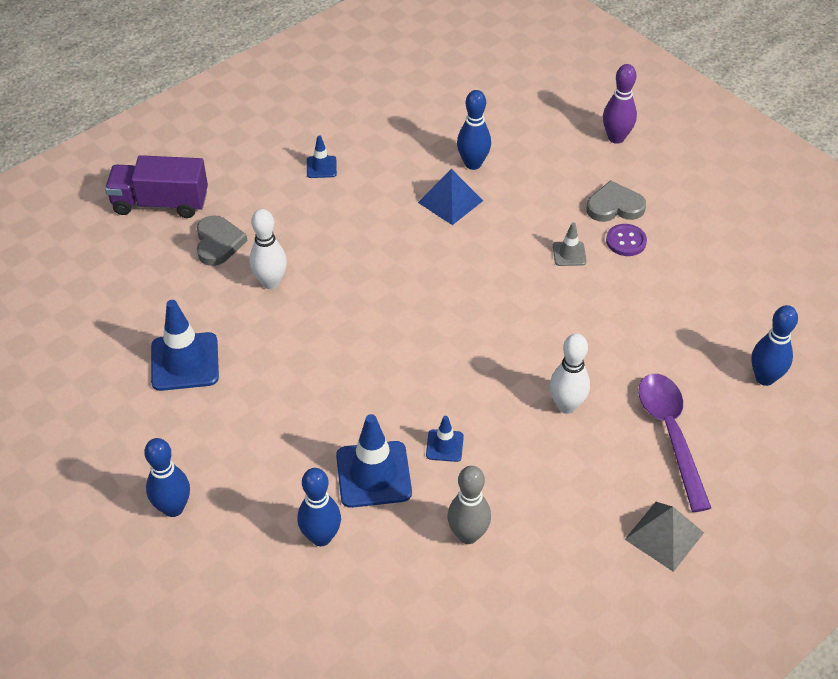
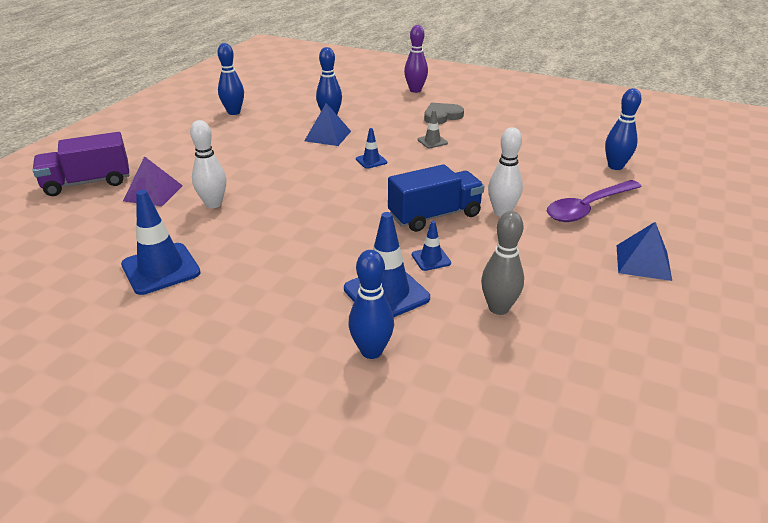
camera: 25 degrees left, 15 degrees down
(173, 508) = (206, 376): blue bowling pin -> blue bowling pin (234, 112)
(218, 243) = (153, 193): grey heart -> purple pyramid
(321, 167) = (217, 139): blue traffic cone -> blue traffic cone (371, 161)
(489, 384) = (434, 216): none -> blue truck
(626, 241) = (464, 128): purple button -> none
(664, 535) = (643, 262): grey pyramid -> blue pyramid
(670, 434) = (588, 208): purple spoon -> purple spoon turned 90 degrees counterclockwise

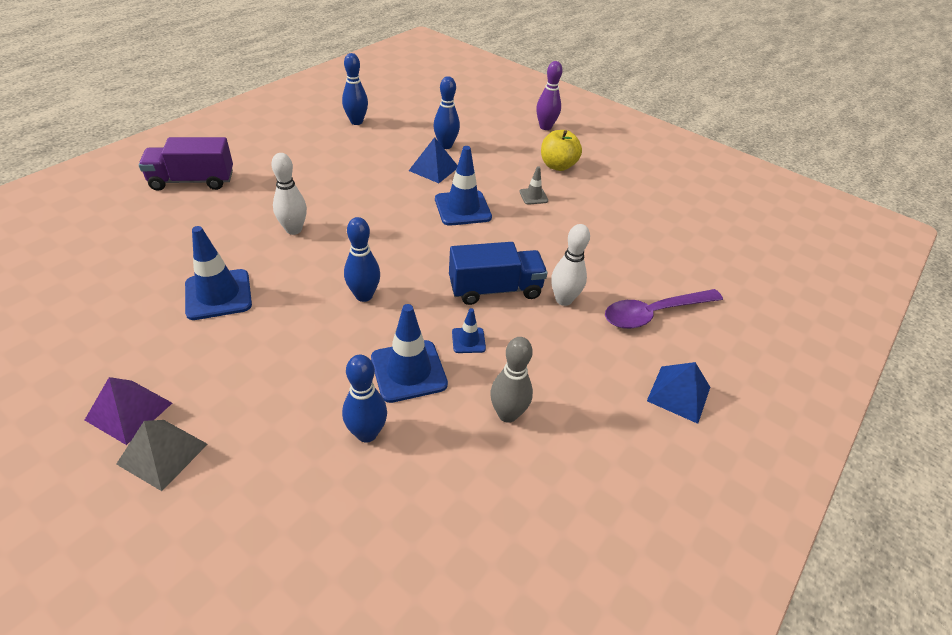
camera: 10 degrees right, 10 degrees up
(153, 193) = (245, 205): purple pyramid -> purple pyramid (129, 411)
(166, 413) = (162, 454): none -> grey pyramid
(371, 161) = (462, 208): blue traffic cone -> blue traffic cone, size x1.95
(442, 116) = (557, 166): grey heart -> yellow apple
(615, 166) = (708, 267): blue bowling pin -> blue bowling pin (364, 295)

